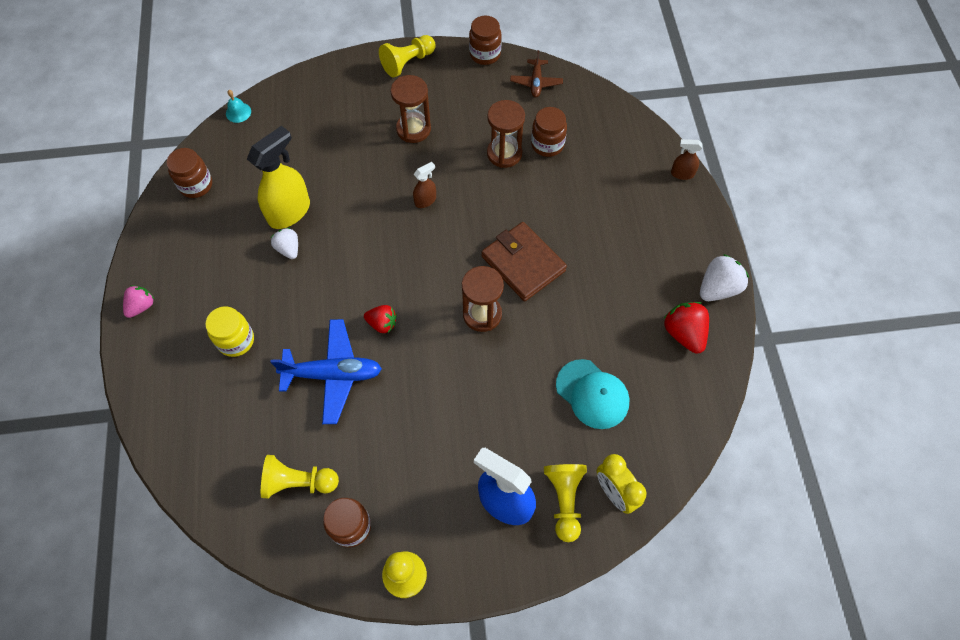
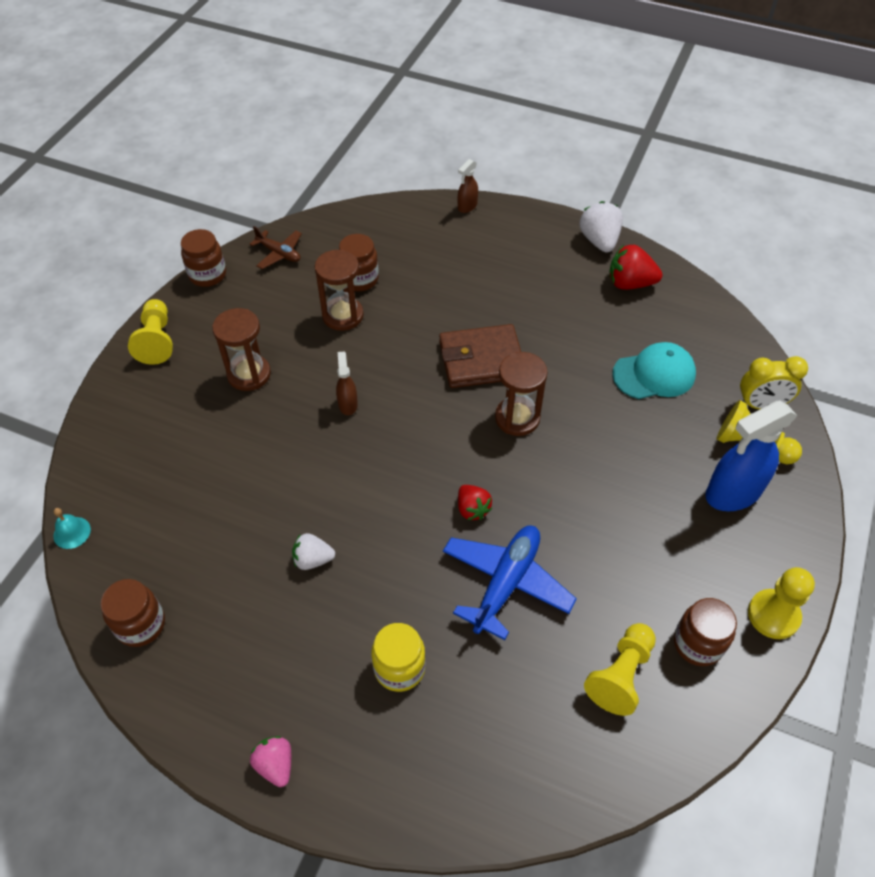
camera: 60 degrees left, 10 degrees down
(289, 212) = (262, 537): yellow spray bottle -> none
(382, 324) = (472, 509): red strawberry -> red strawberry turned 105 degrees clockwise

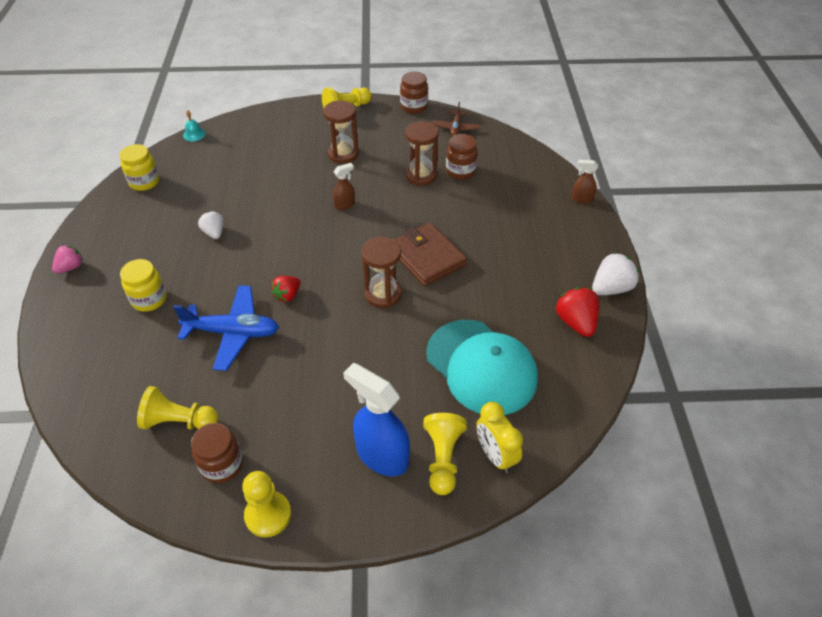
camera: 65 degrees right, 5 degrees down
(141, 625) = (144, 182): brown jar -> yellow jar
(654, 374) = (481, 367): turquoise cap -> turquoise cap, size x1.56

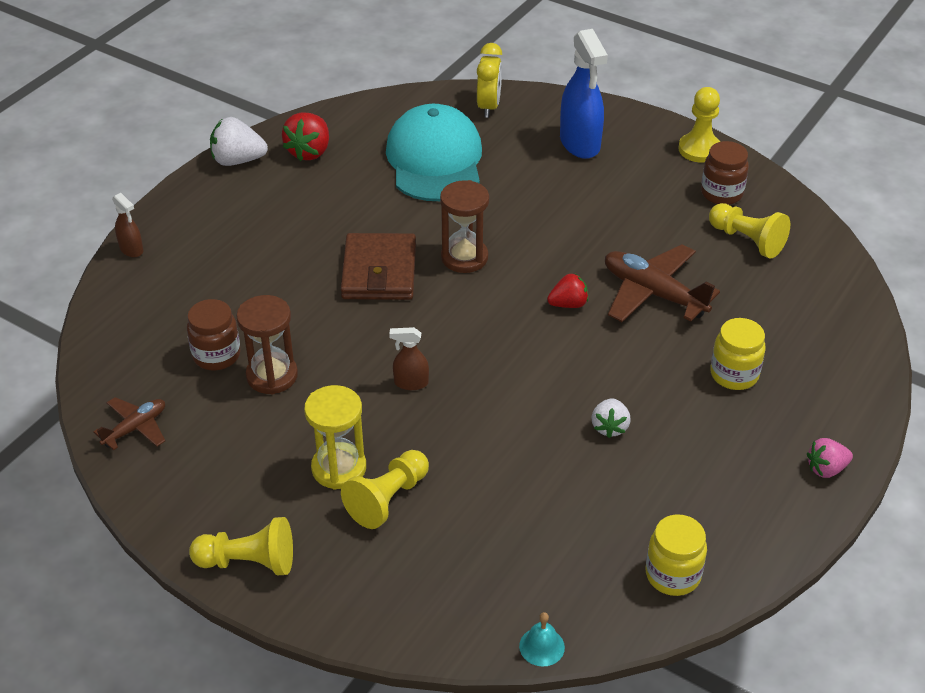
camera: 145 degrees left, 5 degrees down
(233, 333) = (653, 293): blue plane -> brown plane
(343, 154) = (339, 468): brown hourglass -> yellow hourglass
(414, 107) = (144, 505): brown jar -> none
(443, 458) = (532, 122): yellow pawn -> yellow pawn (388, 499)

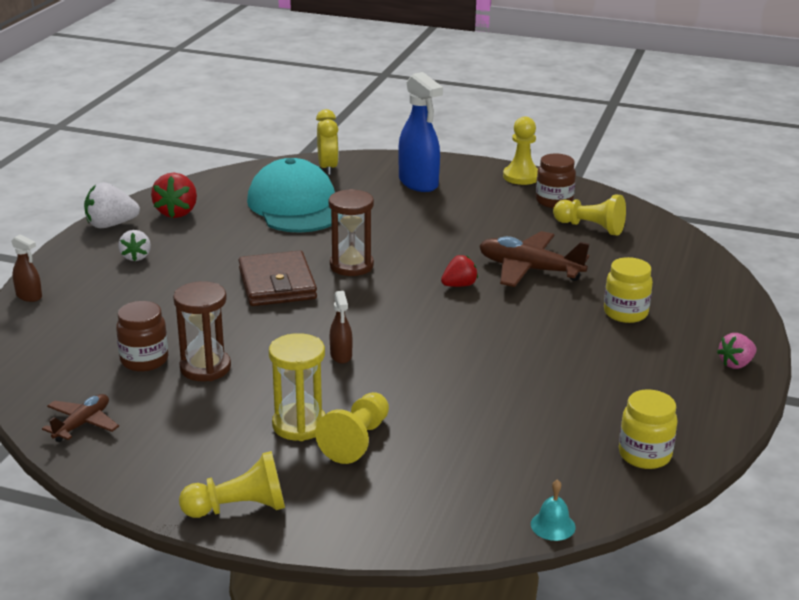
camera: 15 degrees left, 15 degrees down
(411, 383) = (341, 356): brown spray bottle -> brown spray bottle turned 90 degrees counterclockwise
(609, 427) = (536, 362): white strawberry -> white strawberry (136, 257)

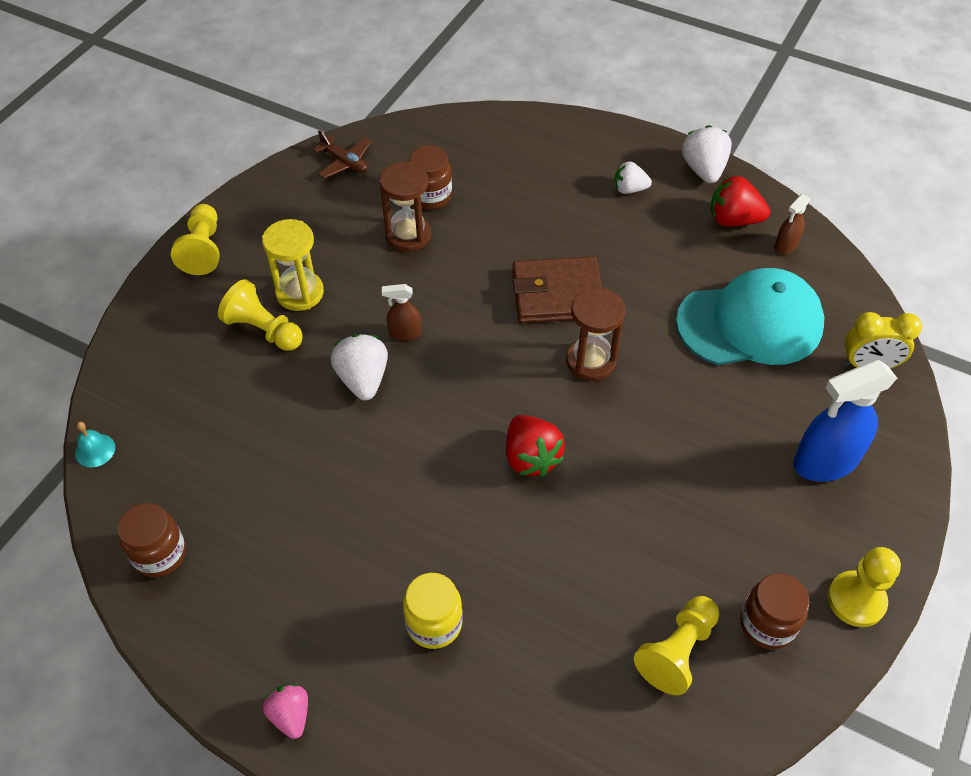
camera: 100 degrees right, 25 degrees up
(29, 296) = (558, 122): brown spray bottle -> brown spray bottle (785, 245)
(404, 372) = (363, 379): none -> white strawberry
(459, 285) = (531, 457): red strawberry -> red strawberry, size x1.54
(529, 270) = (560, 541): brown plane -> none
(644, 455) = (160, 554): yellow jar -> brown jar

